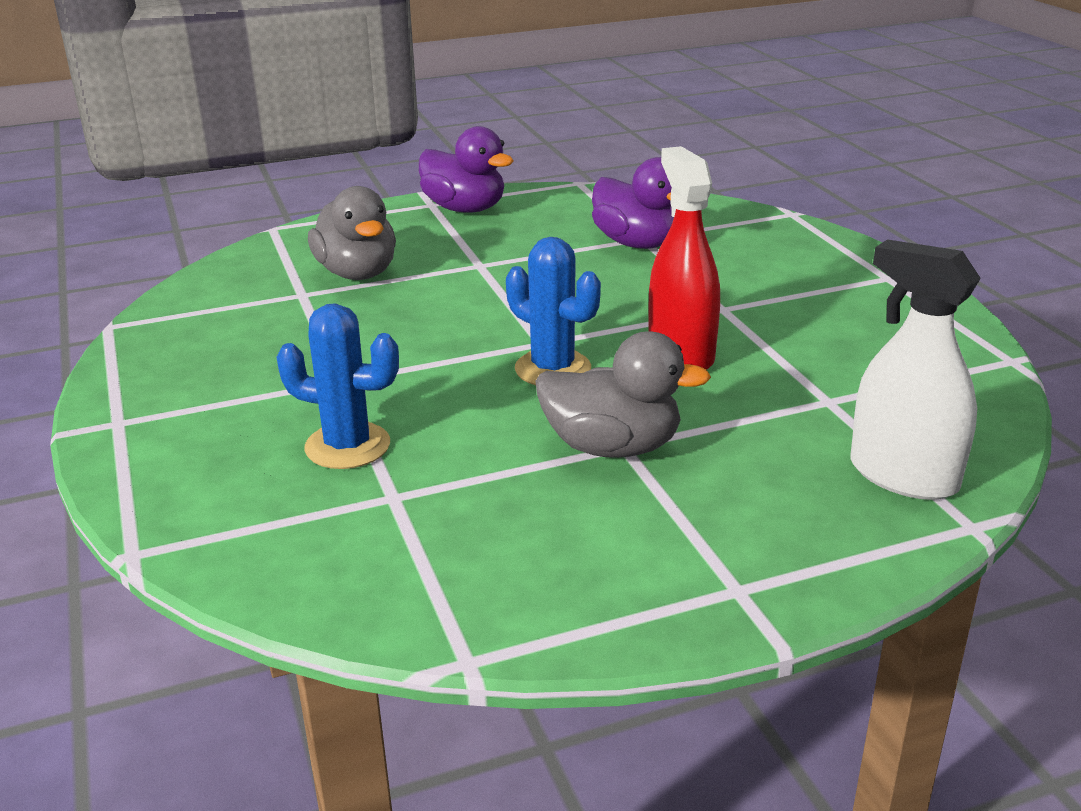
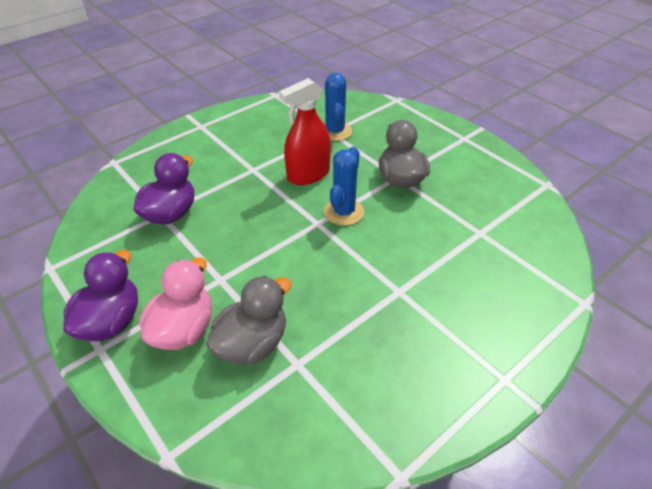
camera: 110 degrees left, 15 degrees up
(347, 446) = (456, 262): blue cactus -> blue cactus (335, 131)
(417, 241) = (184, 329): none -> pink duck
(903, 476) = (375, 113): white spray bottle -> none

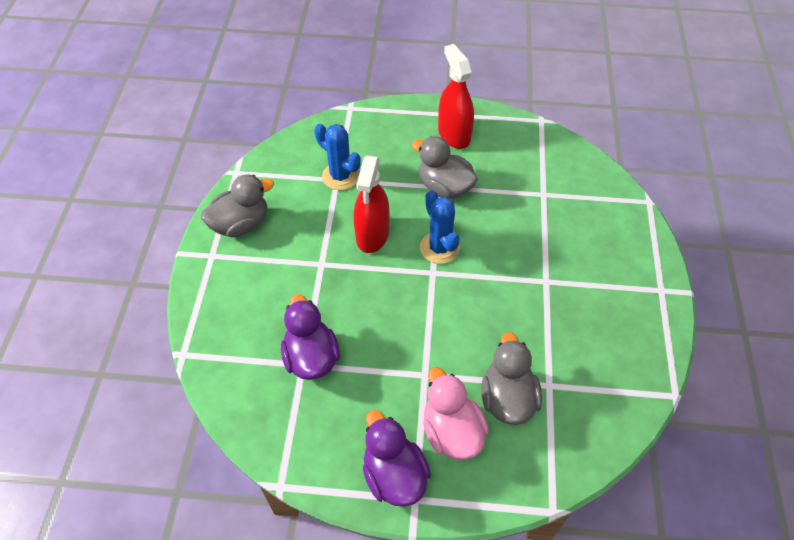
camera: 45 degrees left, 10 degrees up
(239, 121) = (241, 224): none -> grey duck
(453, 153) = (454, 135): none -> red spray bottle

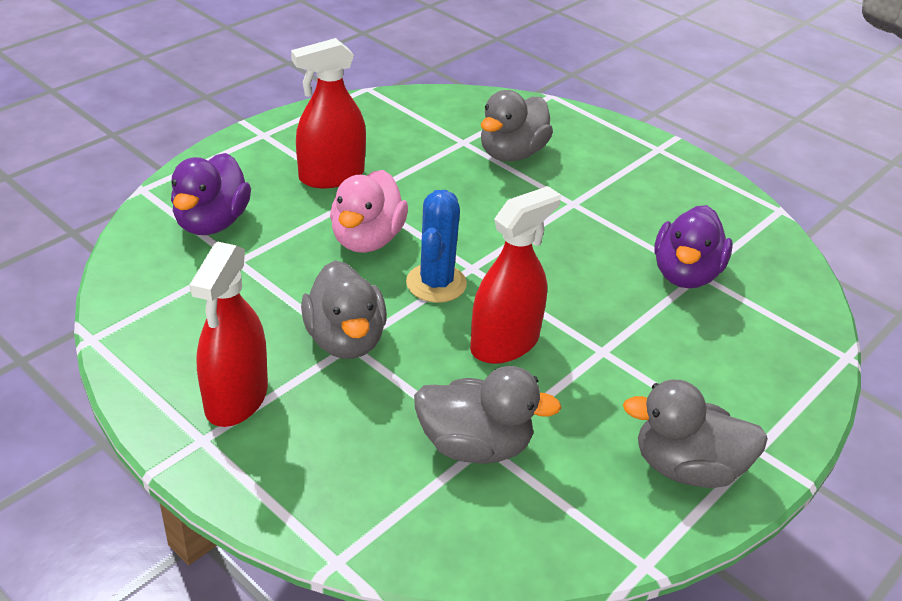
camera: 145 degrees left, 15 degrees down
(340, 176) = (475, 445): blue cactus -> grey duck
(394, 474) = (665, 167): purple duck -> purple duck (212, 222)
(451, 431) = (586, 162): pink duck -> pink duck (367, 239)
(580, 284) = (331, 176): none -> red spray bottle

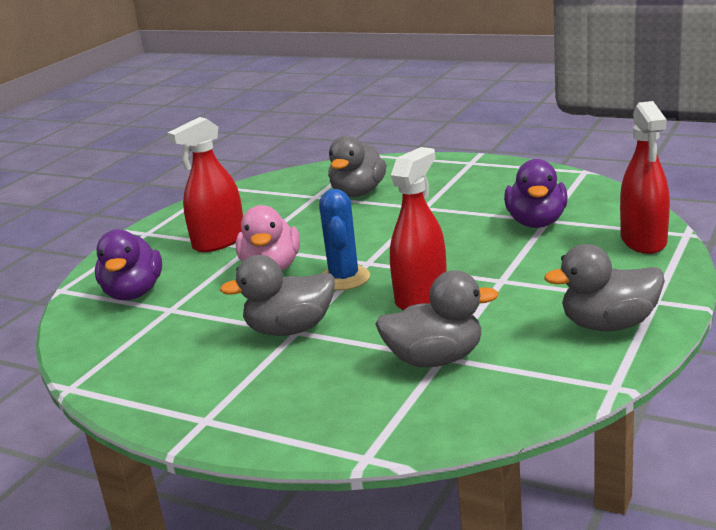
camera: 10 degrees left, 15 degrees down
(236, 398) = (219, 388): red spray bottle -> red spray bottle (643, 241)
(345, 340) = (290, 329): grey duck -> grey duck turned 105 degrees clockwise

